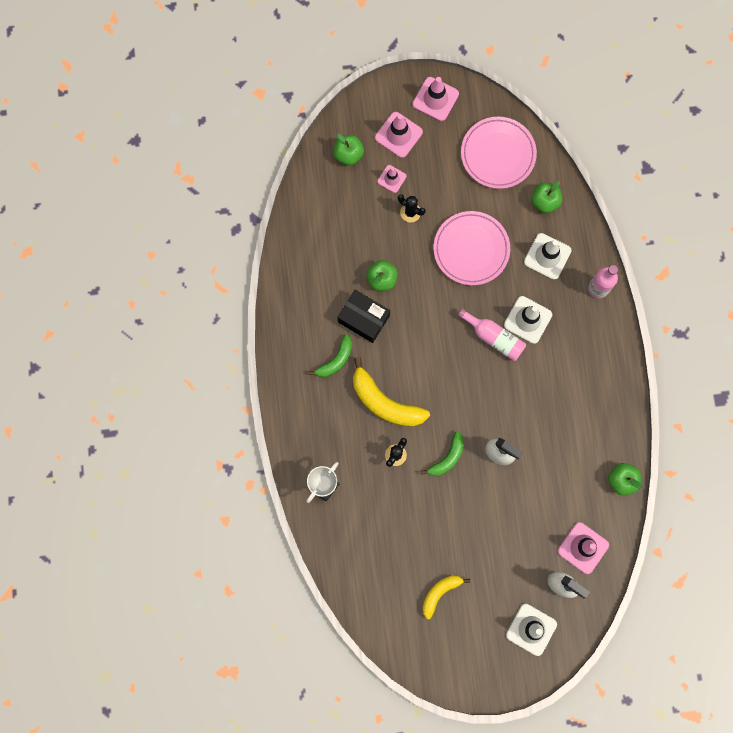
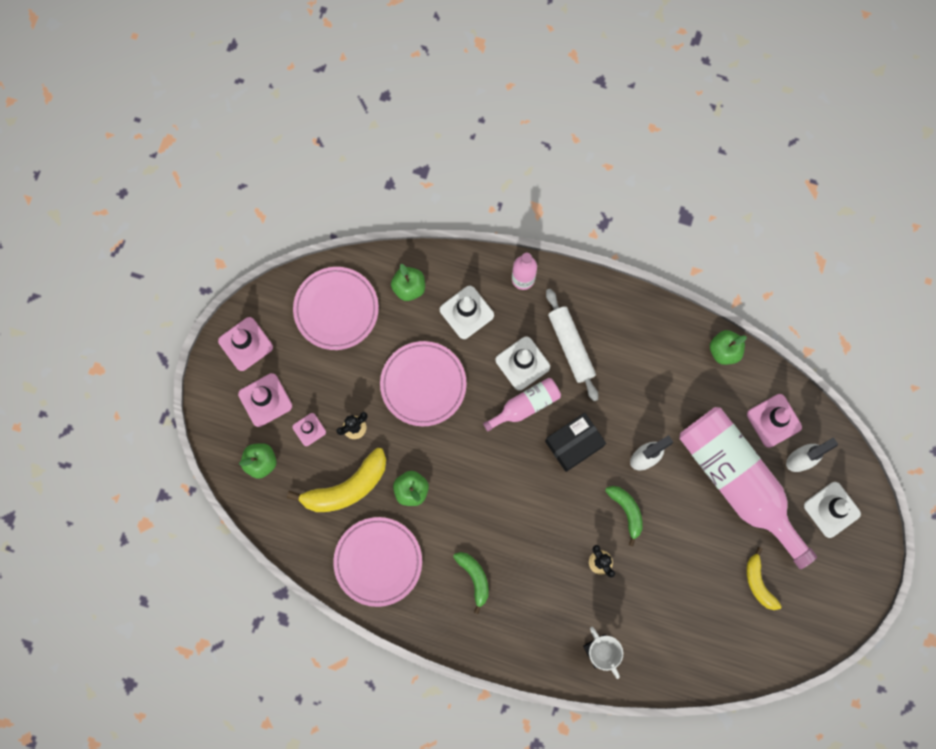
camera: 65 degrees left, 0 degrees up
(313, 280) = (378, 561): none -> pink plate
(363, 319) = (444, 528): black box -> black box (574, 444)
(385, 402) = (541, 547): yellow banana -> yellow banana (347, 487)
(516, 539) = (738, 482): none -> pink bottle
(561, 352) = (571, 346): none -> white rolling pin

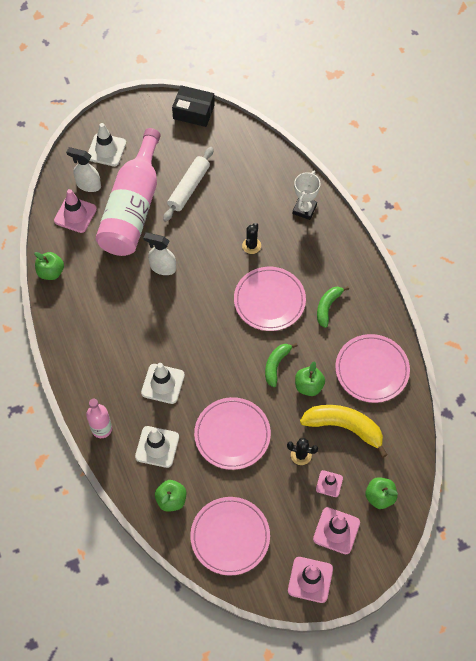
camera: 130 degrees left, 15 degrees down
(525, 405) = (190, 360): pink bottle -> none
(526, 528) = (269, 300): none -> pink plate
(571, 346) = (125, 363): white rolling pin -> white rolling pin (189, 188)
(574, 444) = (190, 313): black box -> black box (193, 112)
(626, 511) = (206, 254): green banana -> green banana (276, 365)
(758, 583) = (186, 157): yellow banana -> none

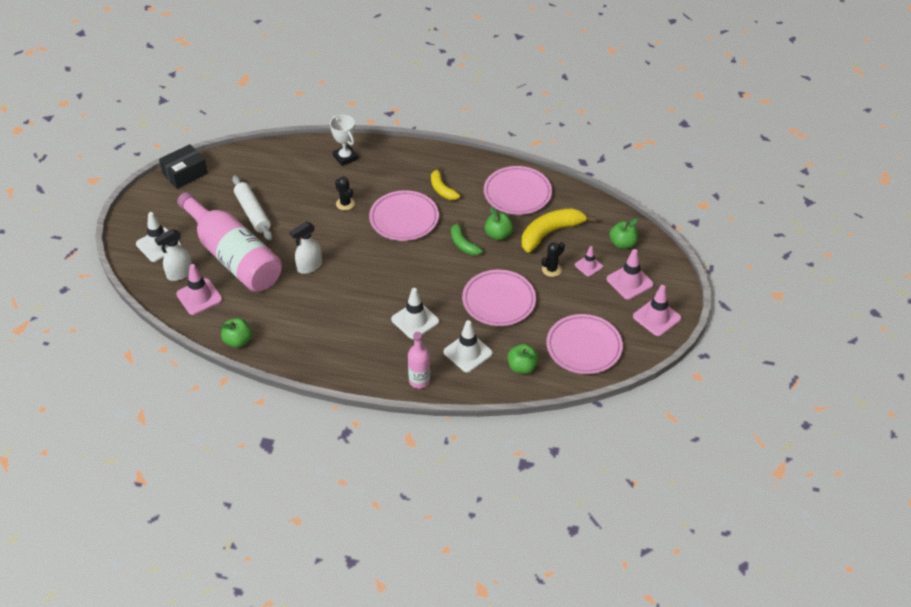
camera: 55 degrees left, 15 degrees down
(327, 307) = (442, 189): green banana -> yellow banana

